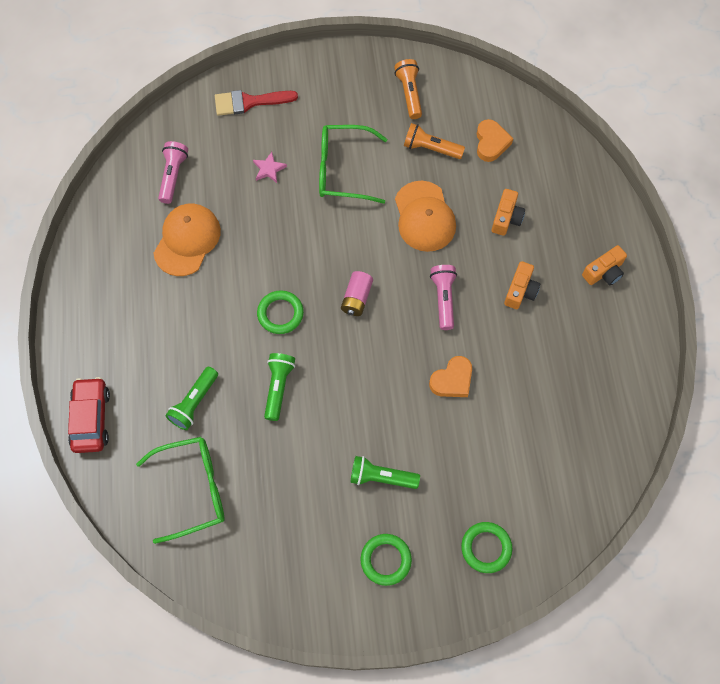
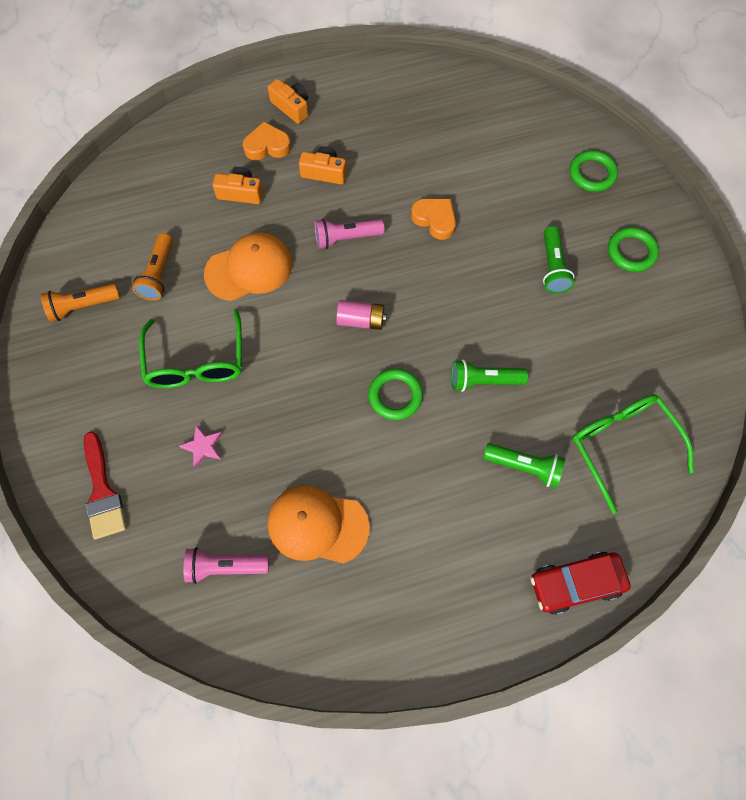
camera: 100 degrees left, 0 degrees up
(491, 143) = (147, 217): orange heart -> orange heart (267, 146)

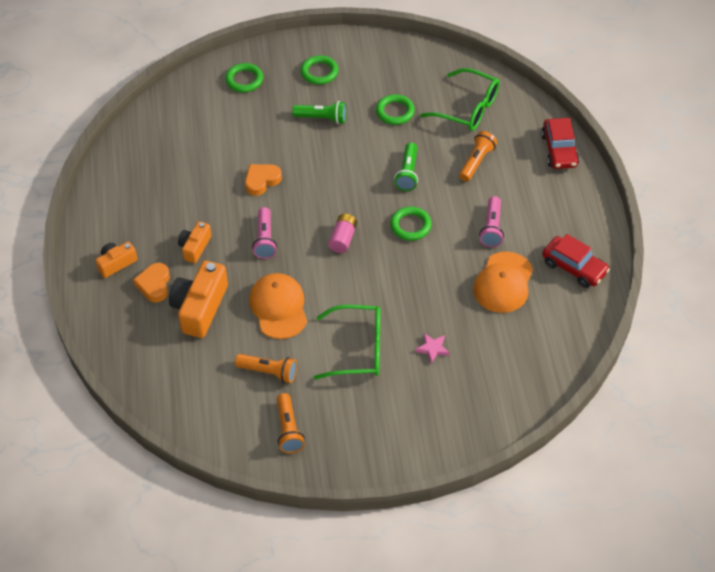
camera: 80 degrees left, 15 degrees down
(102, 492) = (460, 417): red brush -> none
(225, 567) = (527, 340): pink flashlight -> pink flashlight (492, 228)
(240, 193) = (200, 308): orange camera -> orange camera, size x1.75
(357, 623) = (574, 267): none -> red car
(524, 467) = (476, 162): green flashlight -> orange flashlight
(588, 351) = (395, 112): none -> green ring
(621, 445) = (468, 108): green glasses -> green glasses turned 135 degrees counterclockwise

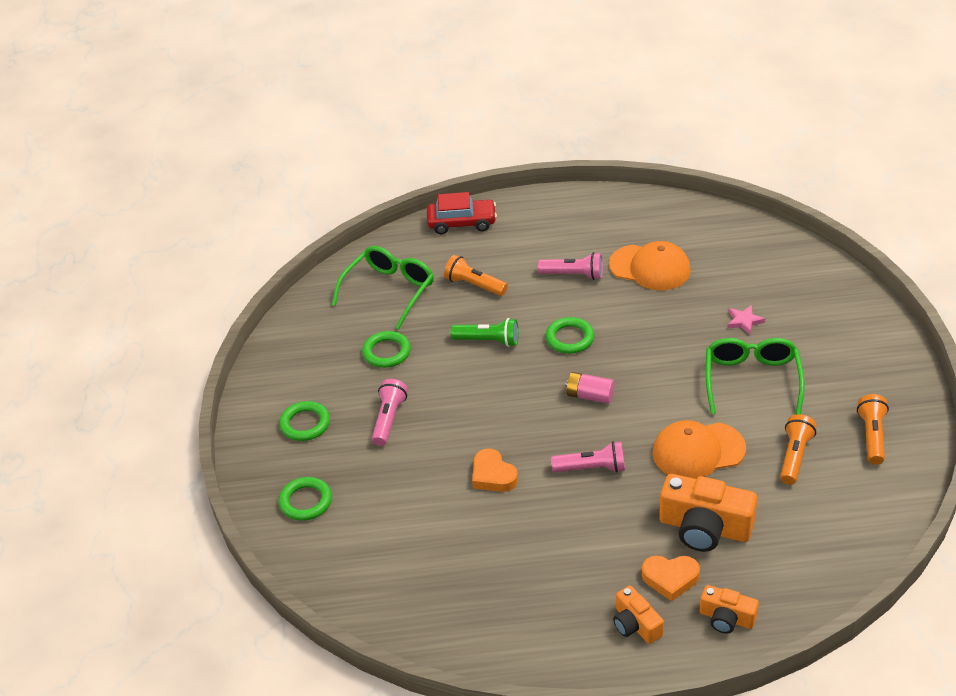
camera: 85 degrees left, 10 degrees down
(195, 247) = (605, 539): orange camera -> orange camera (726, 618)
(288, 430) = (872, 436): orange flashlight -> orange flashlight turned 75 degrees counterclockwise
(322, 118) = (389, 419): green flashlight -> pink flashlight
(574, 267) = (627, 218): red car -> none

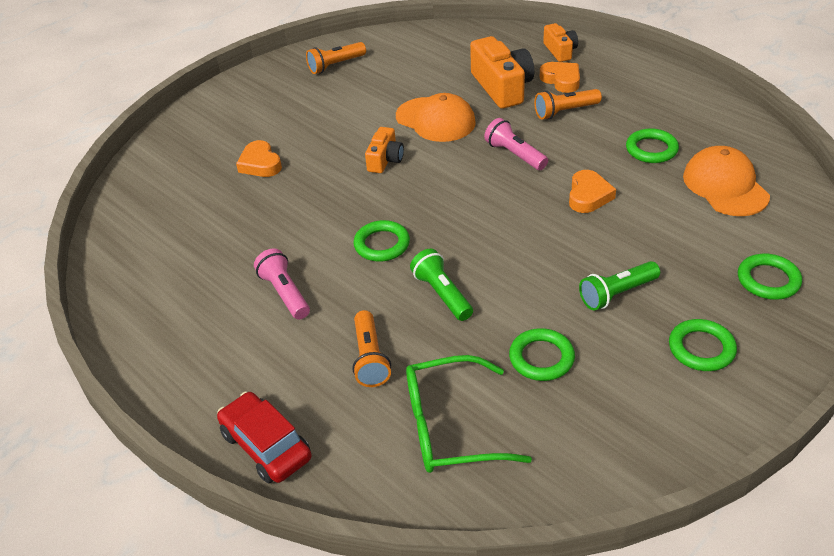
camera: 130 degrees left, 0 degrees up
(389, 419) = (617, 294): pink flashlight -> green flashlight
(500, 557) = (651, 149): none -> green ring
(590, 396) = (440, 195): pink battery -> none
(635, 624) = (614, 75): orange camera -> orange camera (385, 160)
(650, 268) = (229, 249): orange cap -> orange cap (725, 186)
(744, 321) = (260, 164): pink star -> orange heart
(752, 380) = (330, 131): green glasses -> none
(794, 456) = (391, 83): orange flashlight -> orange flashlight (565, 112)

